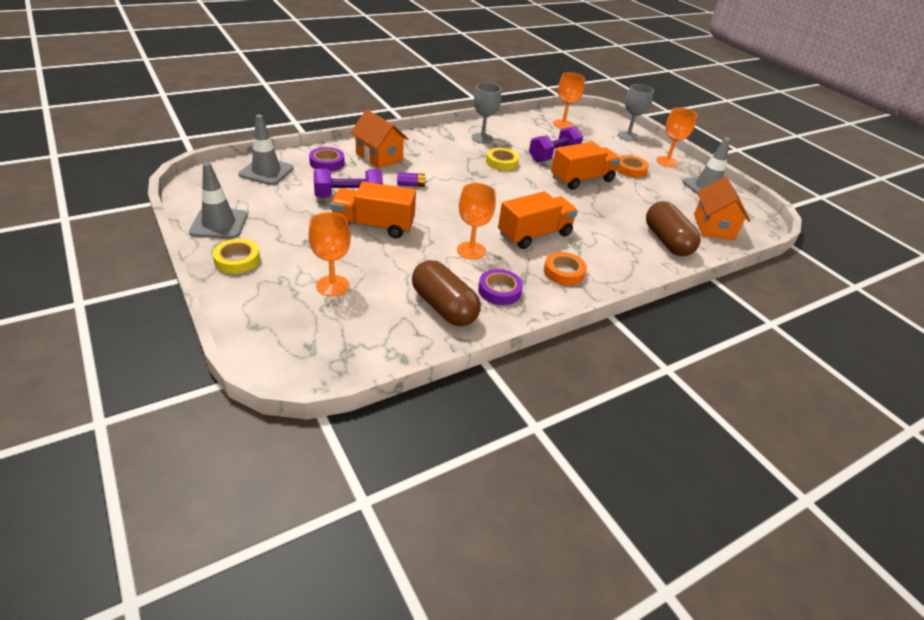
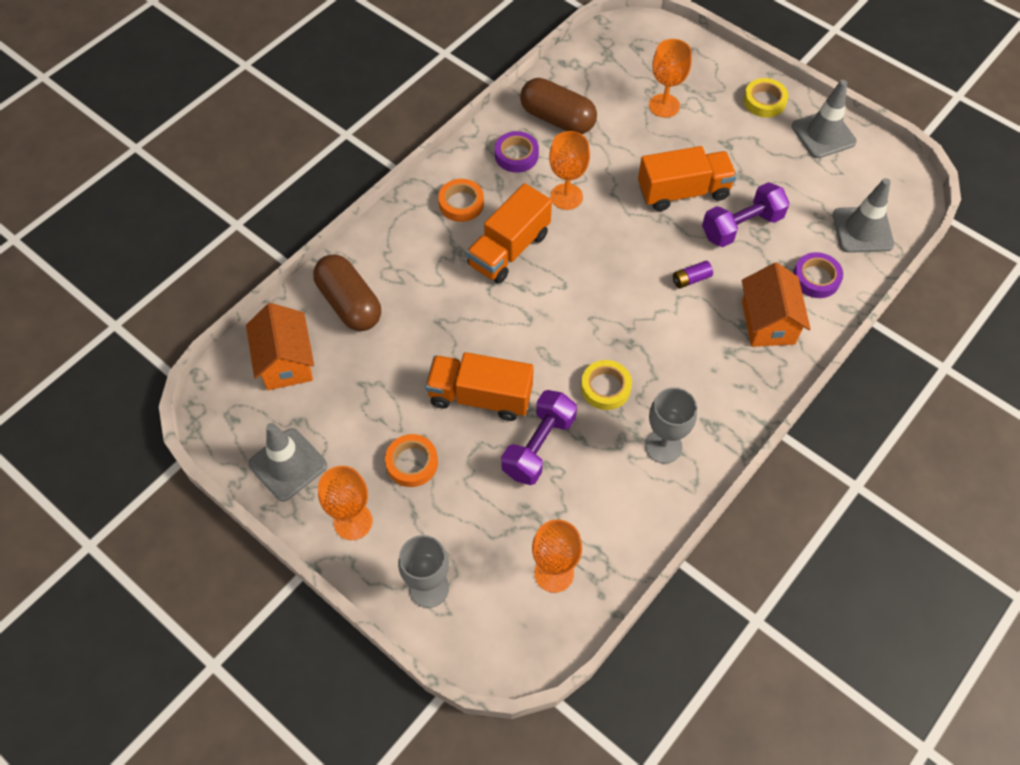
camera: 165 degrees right, 20 degrees up
(379, 157) = (768, 322): orange house -> orange house turned 60 degrees clockwise
(582, 179) = (480, 396): orange truck -> orange truck turned 60 degrees clockwise

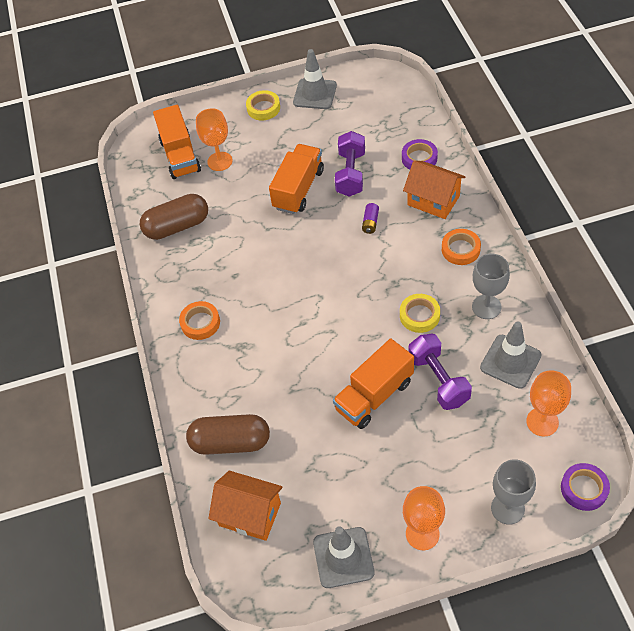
camera: 50 degrees left, 5 degrees down
(412, 463) = (399, 468): orange tape -> orange tape (460, 249)
(509, 249) = (264, 314): orange truck -> orange truck (180, 156)
(516, 155) = (187, 267): purple tape -> purple tape (584, 489)
(566, 196) = (248, 256): orange goblet -> none
(862, 230) = (401, 116): grey traffic cone -> grey traffic cone (510, 361)

